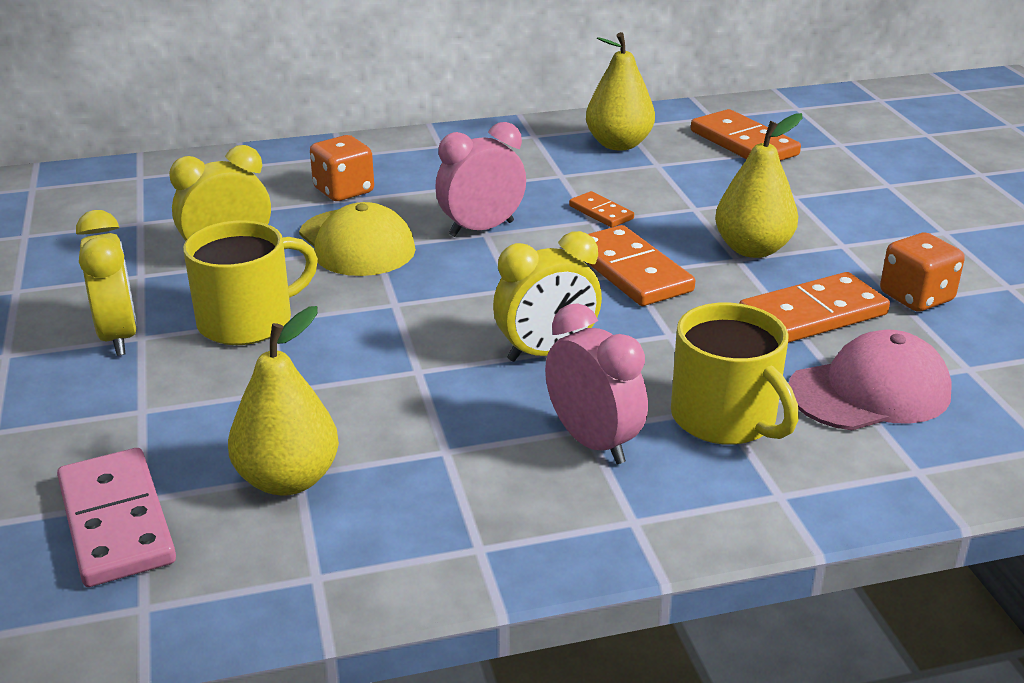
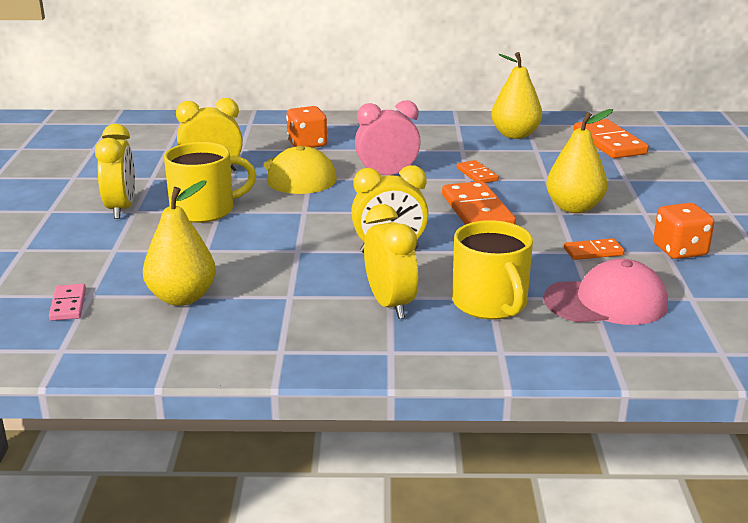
camera: 15 degrees right, 5 degrees down
(116, 522) = (68, 305): pink domino -> pink domino, size x0.53
(593, 442) = (390, 304): pink clock -> yellow clock
(812, 315) = (593, 252): orange domino -> orange domino, size x0.53

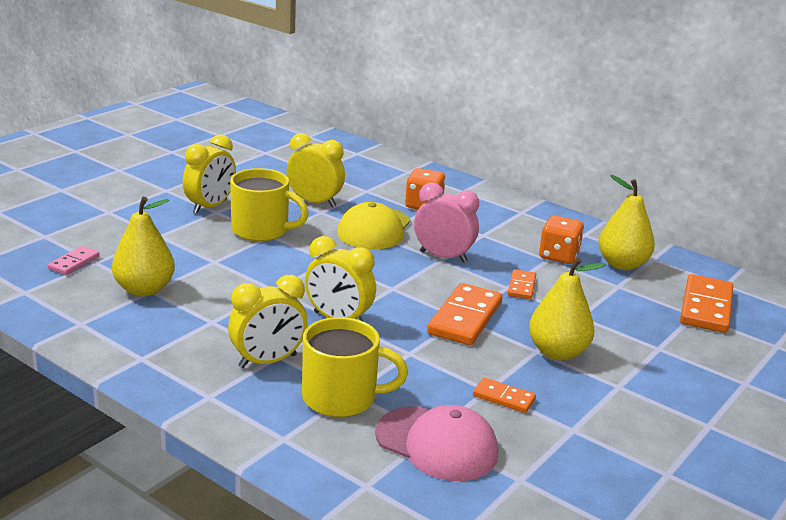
camera: 35 degrees right, 0 degrees up
(390, 304) = (268, 361): yellow clock -> yellow clock turned 45 degrees clockwise
(490, 303) = (341, 398): yellow mug -> yellow mug turned 105 degrees counterclockwise
(680, 250) = (588, 434): orange dice -> orange dice (558, 256)

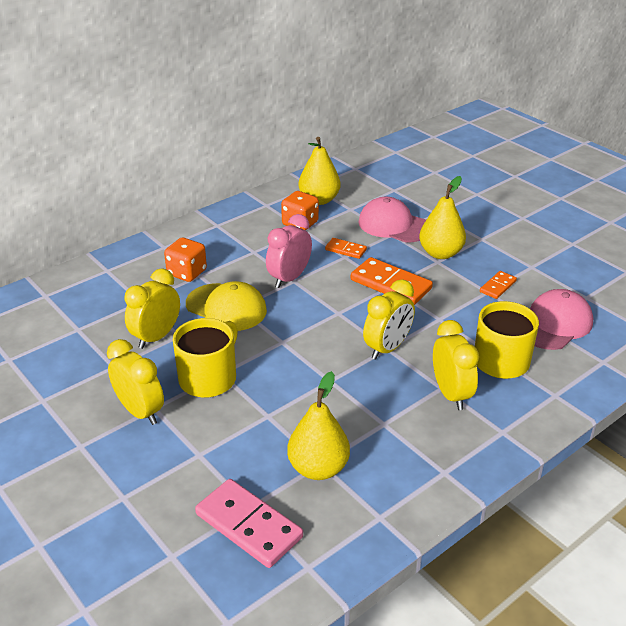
camera: 75 degrees left, 10 degrees up
(74, 263) = (248, 526): pink domino -> pink domino, size x1.87
(602, 316) = (394, 225): none -> pink cap
(705, 307) = (385, 183): orange domino -> none

